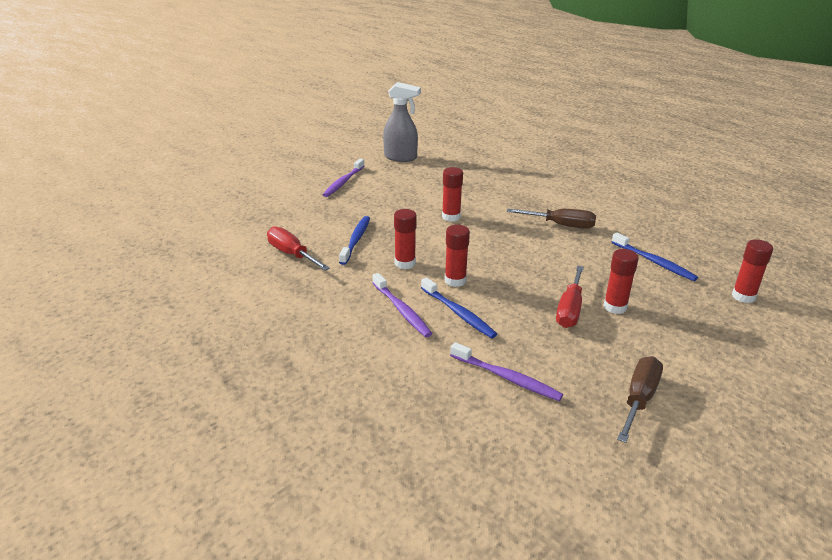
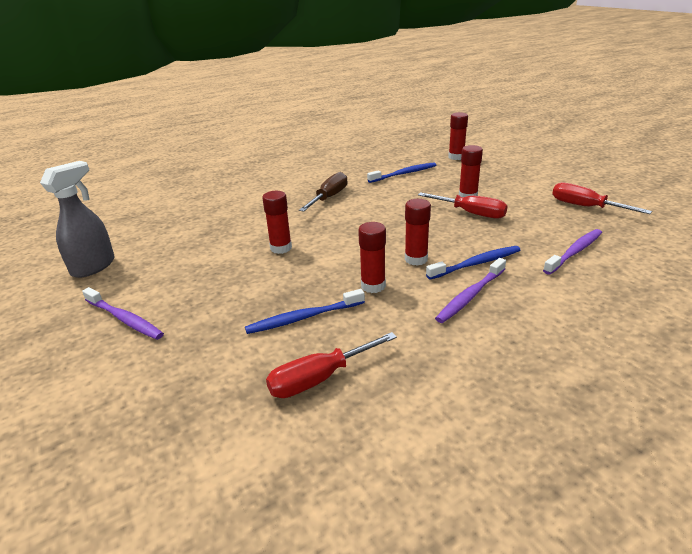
camera: 75 degrees left, 0 degrees up
(356, 240) = (303, 318): blue toothbrush -> blue toothbrush turned 45 degrees counterclockwise
(402, 310) = (470, 296): purple toothbrush -> purple toothbrush turned 150 degrees clockwise
(639, 399) = (585, 207): brown screwdriver -> red screwdriver

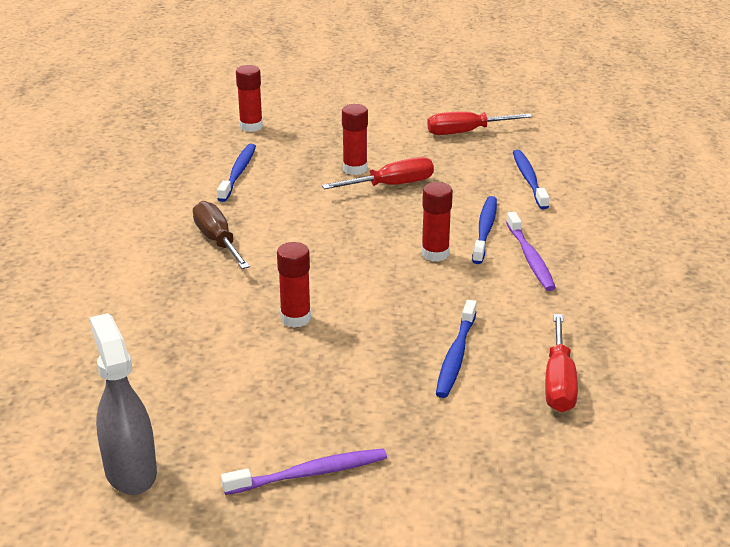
camera: 55 degrees left, 0 degrees up
(373, 286) = (451, 296): red glue stick -> none
(574, 252) = (529, 179): purple toothbrush -> blue toothbrush

